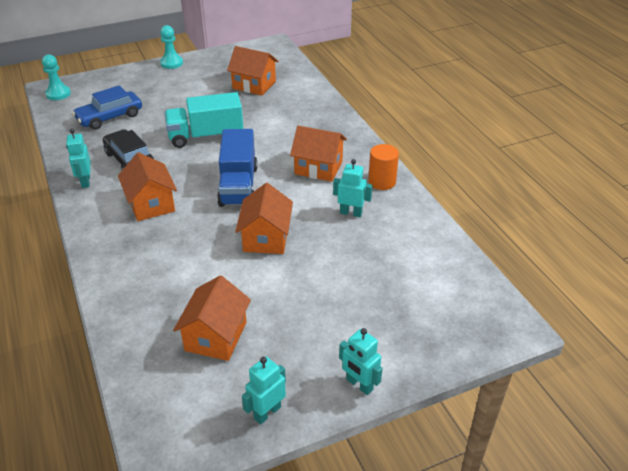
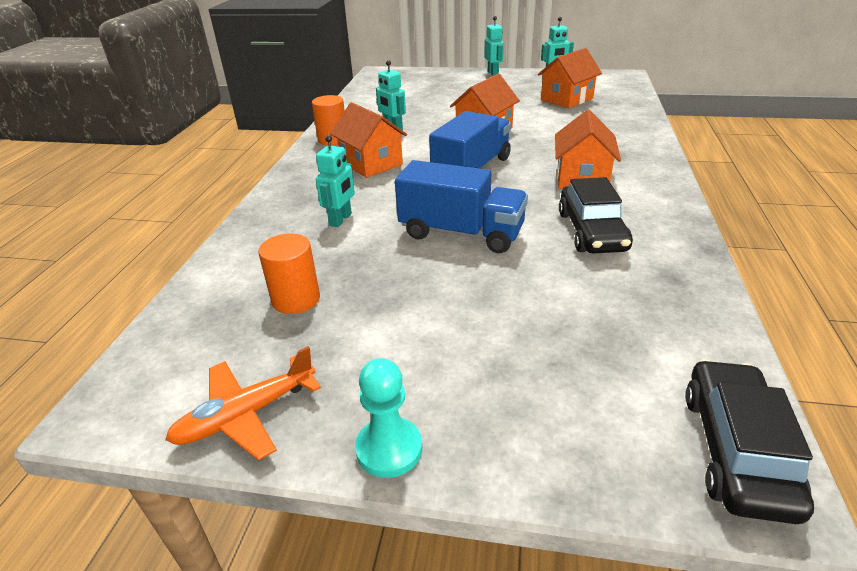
camera: 145 degrees left, 5 degrees down
(58, 94) = (736, 450): turquoise pawn -> black car
(85, 181) = (664, 222): turquoise robot -> turquoise robot (341, 219)
(110, 117) = (607, 322): blue car -> none
(206, 136) = (461, 233): turquoise truck -> blue truck
(226, 56) = (246, 415): none -> orange plane
(254, 85) = (296, 299): orange house -> orange cylinder

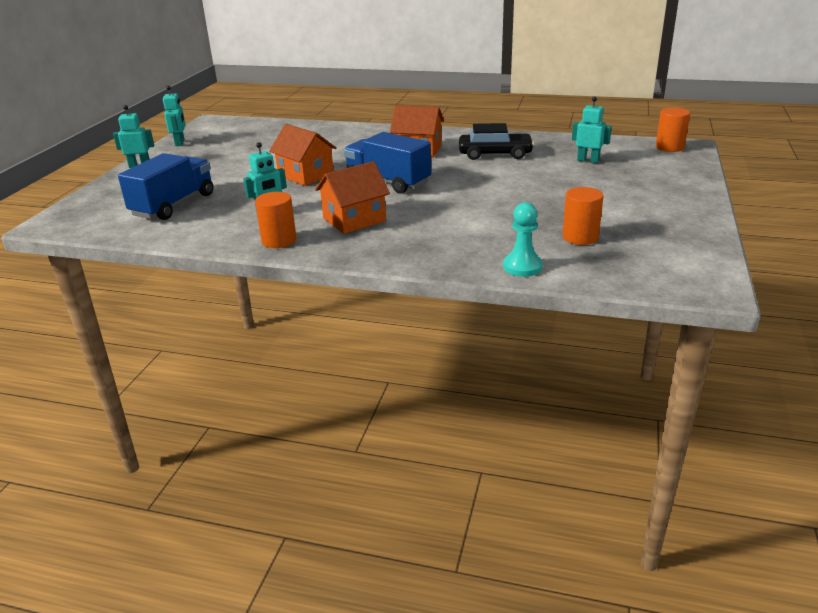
camera: 85 degrees left, 5 degrees down
(246, 415) = (695, 242): orange plane -> none
(341, 219) = (464, 228): turquoise robot -> turquoise robot (588, 160)
(389, 449) = (700, 206): turquoise pawn -> turquoise pawn (522, 267)
(461, 233) = (492, 187): blue truck -> blue truck (173, 205)
(566, 99) = (253, 143): orange house -> none
(736, 450) = (669, 147): black car -> orange cylinder

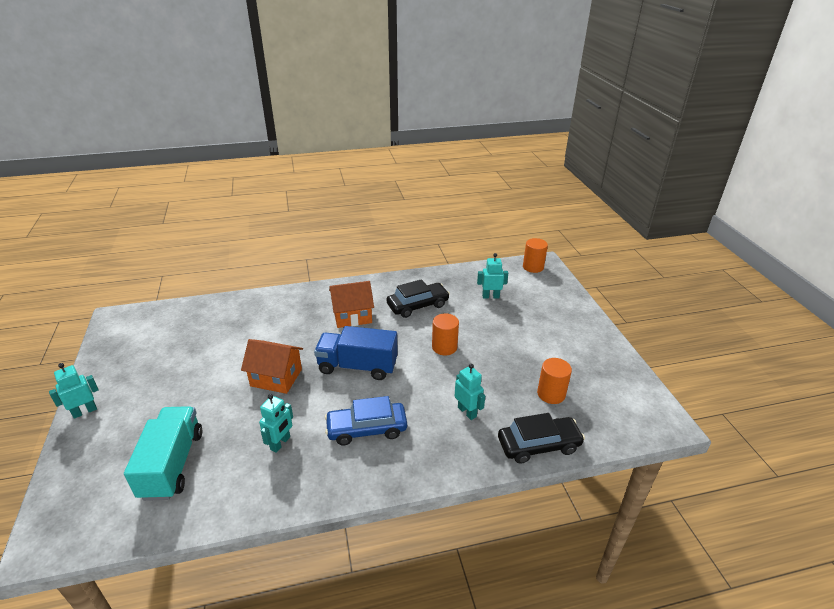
camera: 30 degrees left, 5 degrees up
(173, 205) = (172, 464): blue truck -> turquoise truck
(180, 143) = (105, 361): turquoise robot -> turquoise robot (467, 412)
(279, 240) = (320, 482): orange cylinder -> orange cylinder (444, 347)
(354, 220) = (367, 429): orange house -> blue car
(522, 267) = (538, 445): turquoise pawn -> black car

